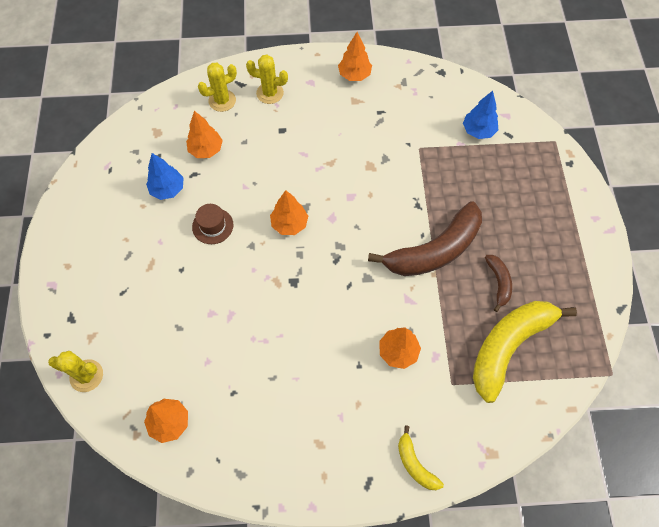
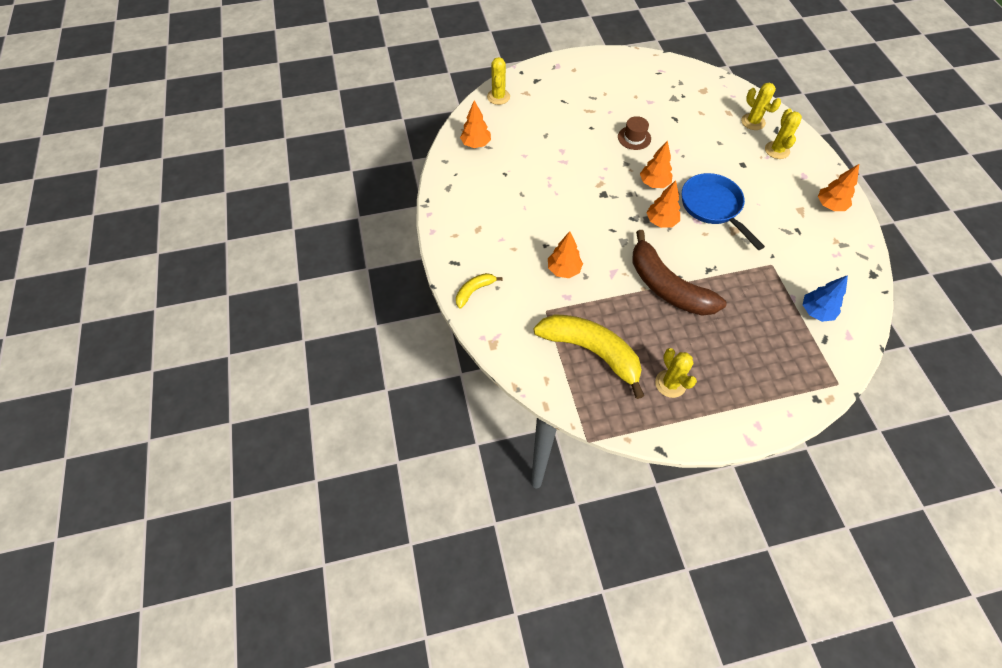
camera: 80 degrees right, 5 degrees down
(167, 189) = (655, 107): blue tree -> none
(206, 150) = (700, 121): orange tree -> orange tree (661, 221)
(336, 176) = (713, 207): none -> blue pan
(498, 283) = (652, 340): brown banana -> none
(550, 280) = (670, 383): none -> yellow cactus

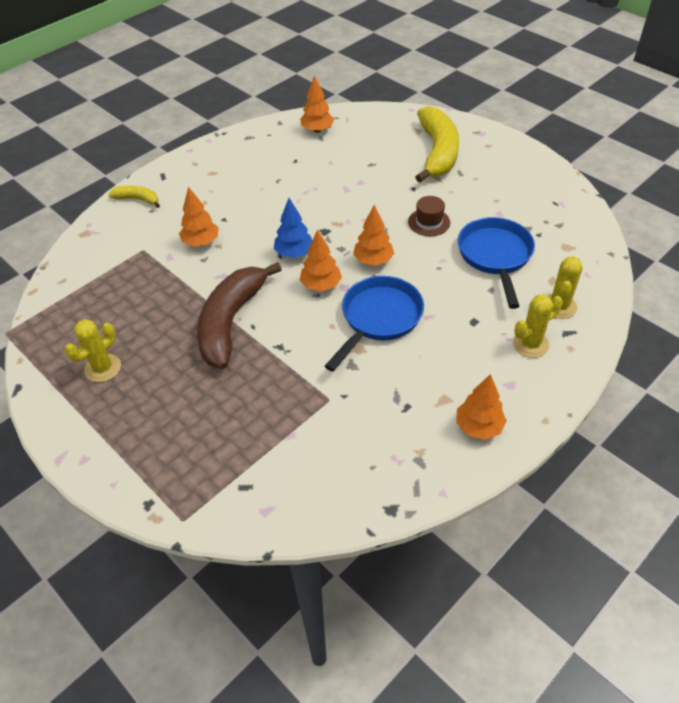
camera: 60 degrees right, 10 degrees down
(498, 97) = (394, 117): yellow cactus -> none
(592, 352) = (111, 298): yellow banana -> yellow banana (437, 153)
(690, 125) = (495, 256): none -> blue pan
(816, 312) = (283, 465): blue tree -> blue tree (294, 253)

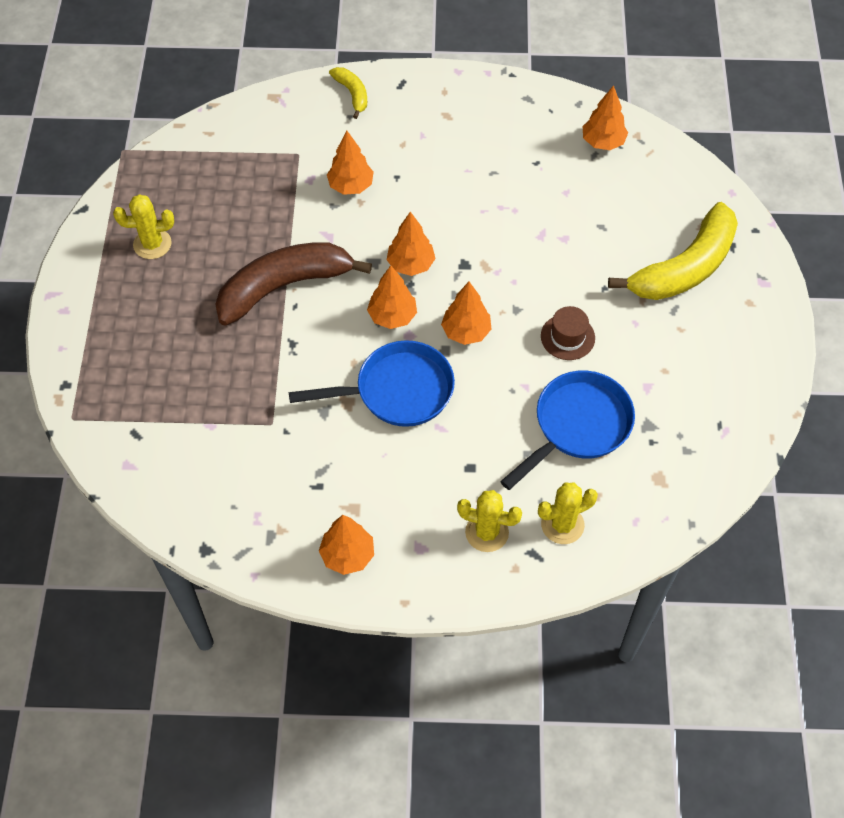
camera: 45 degrees right, 10 degrees up
(294, 253) = (411, 264): blue tree -> orange tree

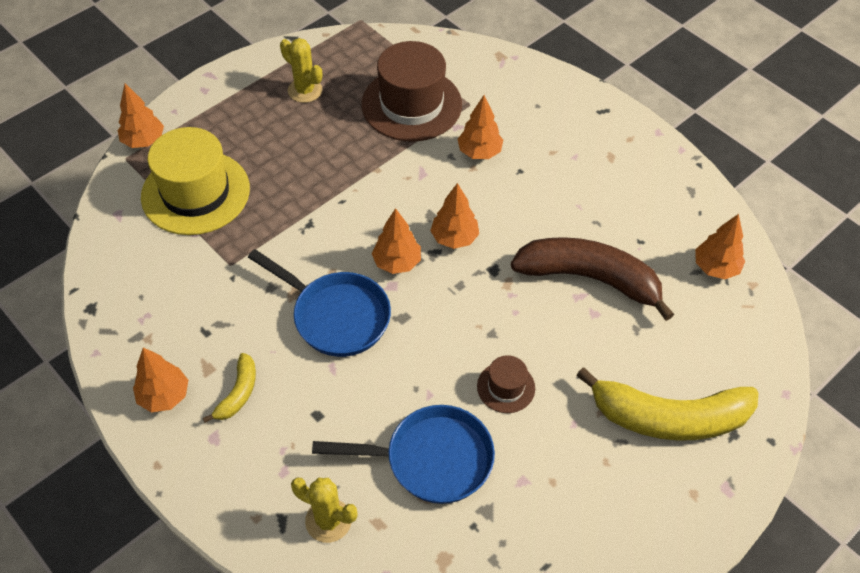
camera: 45 degrees right, 5 degrees down
(170, 395) = (195, 192): none -> yellow hat
(253, 189) = (411, 104): none -> brown hat
(284, 286) = (351, 183): brown banana -> brown banana (590, 279)
(352, 94) = (558, 92): yellow banana -> yellow banana (238, 393)
(466, 332) = (435, 317): orange tree -> orange tree (144, 141)
(487, 532) = (270, 472): yellow cactus -> none

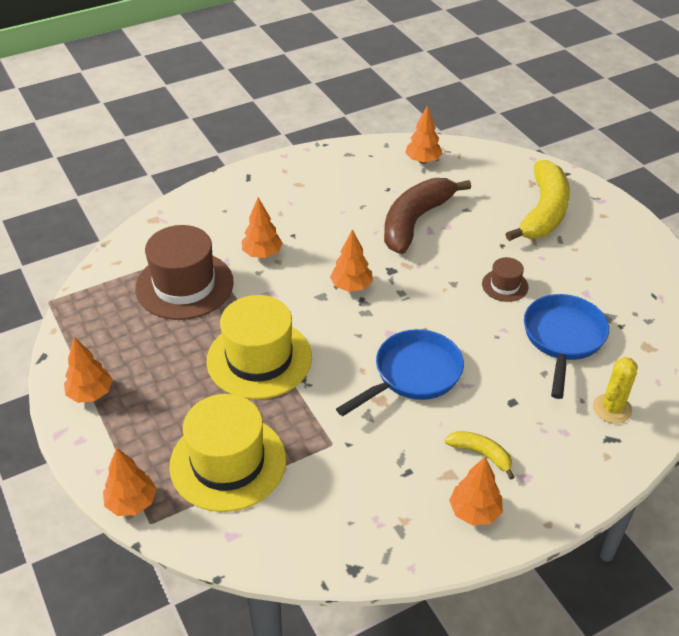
camera: 75 degrees left, 10 degrees down
(305, 90) = (126, 357): yellow cactus -> none
(327, 185) = (259, 359): none -> yellow hat
(397, 262) = (366, 326): orange tree -> orange tree (90, 394)

